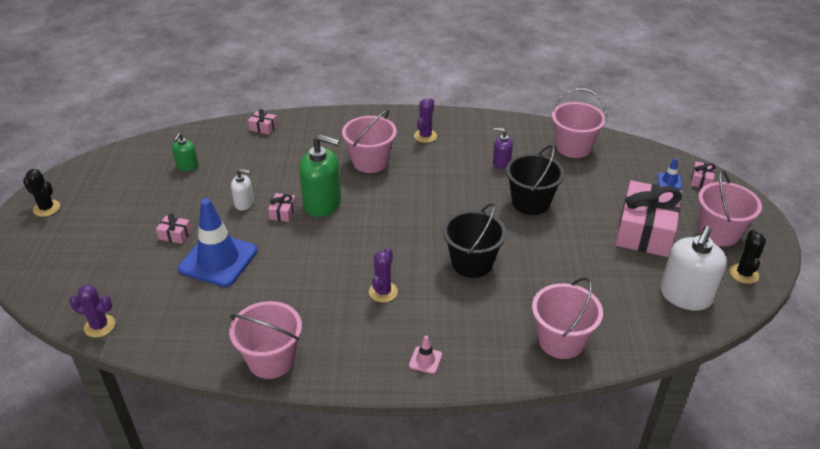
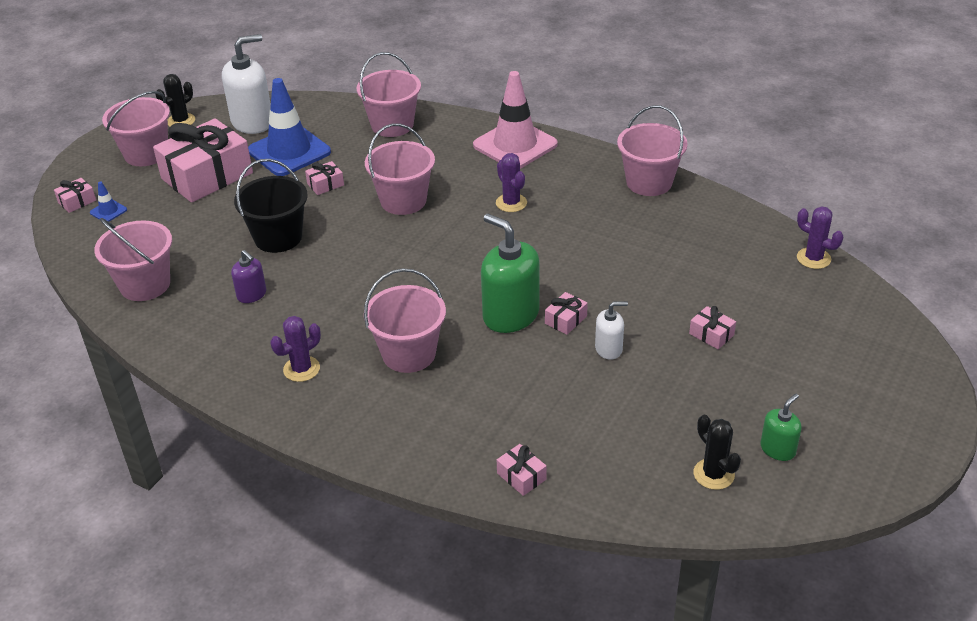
camera: 150 degrees left, 0 degrees up
(46, 208) = (889, 435): black cactus -> black cactus (713, 474)
(187, 166) = (668, 440): green soap dispenser -> green soap dispenser (778, 449)
(218, 260) = (667, 287): blue traffic cone -> blue traffic cone (289, 151)
(244, 203) = (608, 349): white soap dispenser -> white soap dispenser turned 135 degrees clockwise
(383, 292) = (511, 203): purple cactus -> purple cactus turned 75 degrees counterclockwise
(425, 360) = (515, 145): pink traffic cone -> pink traffic cone, size x2.44
(472, 263) = (403, 201): black bucket -> pink bucket
(548, 256) = (325, 184): none -> pink gift

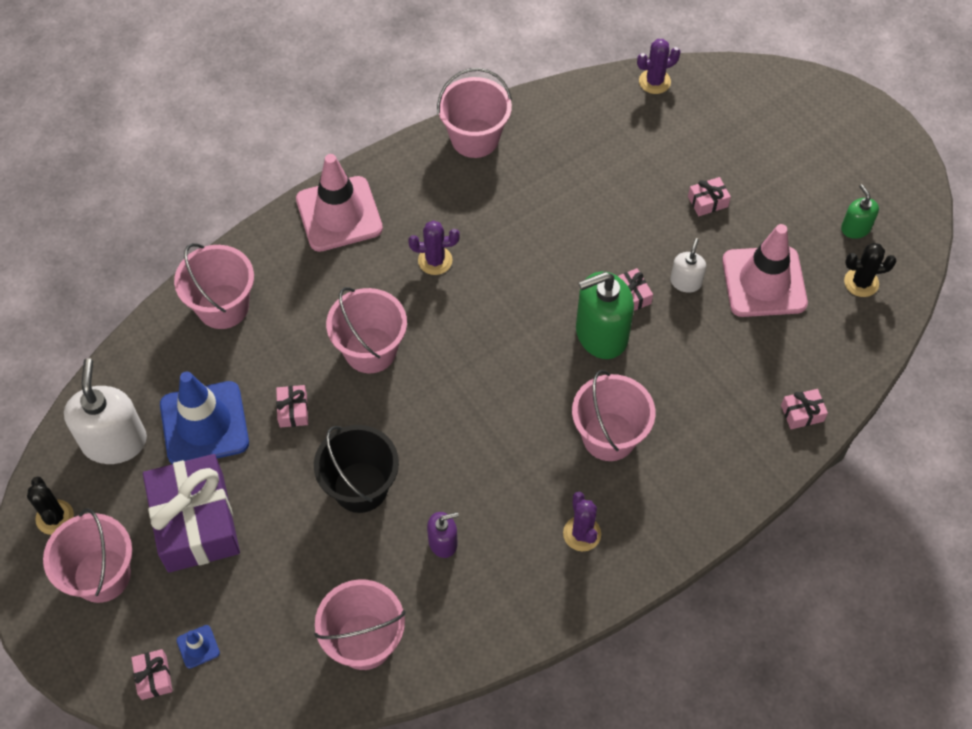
camera: 65 degrees left, 20 degrees up
(207, 176) = (196, 522): pink gift -> purple gift
(652, 401) = (764, 282): none -> pink traffic cone

